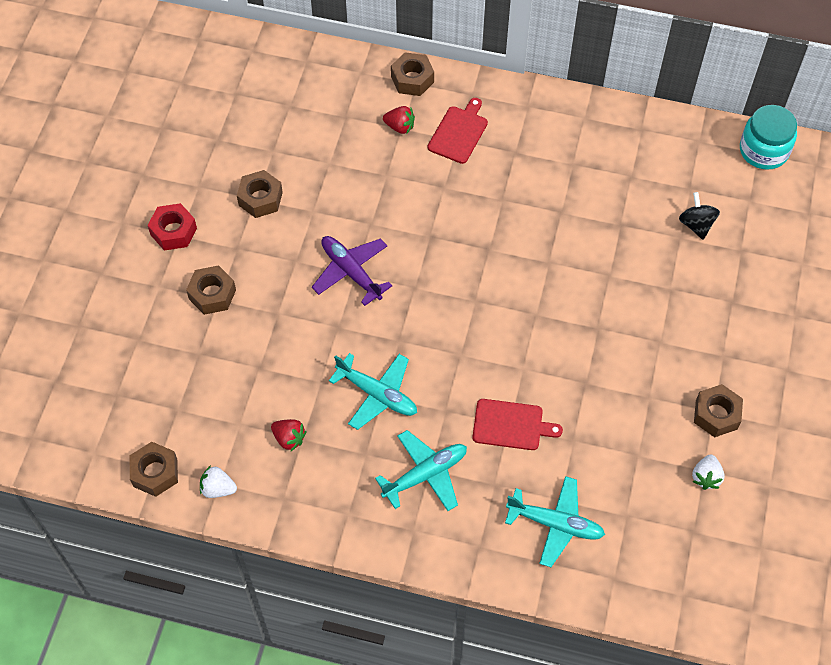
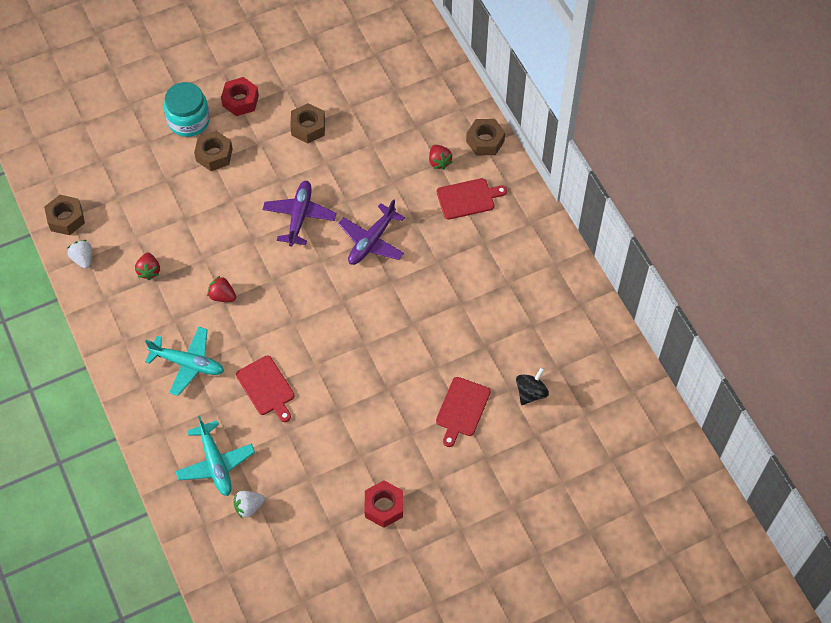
camera: 50 degrees right, 0 degrees up
(377, 394) = (222, 296): turquoise plane -> red strawberry
(433, 234) = (371, 241): none -> purple plane
(668, 286) = (462, 409): none -> red cutting board
(706, 477) = (328, 532): white strawberry -> white strawberry (249, 507)
(716, 414) = (384, 507): brown nut -> red nut
(763, 150) = (639, 394): turquoise jar -> turquoise jar (189, 120)

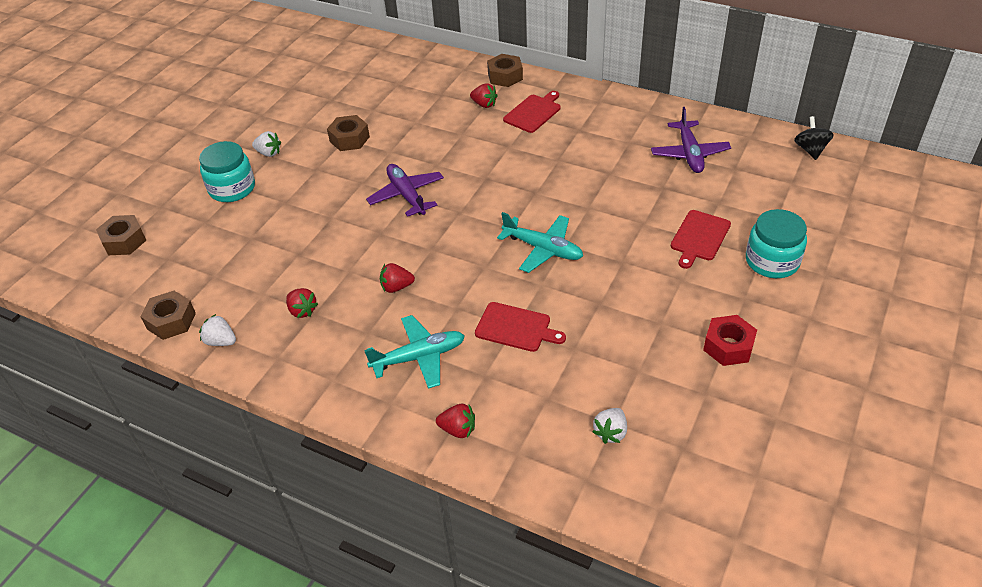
camera: 35 degrees left, 15 degrees down
(164, 434) = (458, 429): none -> red strawberry
(214, 155) = (281, 198): brown nut -> brown nut (124, 241)
(215, 463) = (536, 419): turquoise plane -> turquoise plane (543, 249)
(240, 101) = (269, 153): red nut -> white strawberry
(371, 241) = (488, 177): purple plane -> purple plane (689, 154)
(462, 409) = (699, 237): red cutting board -> red cutting board turned 45 degrees clockwise
(489, 467) = (772, 261): none -> turquoise jar
(531, 393) = (736, 195): black spinning top -> black spinning top (810, 150)

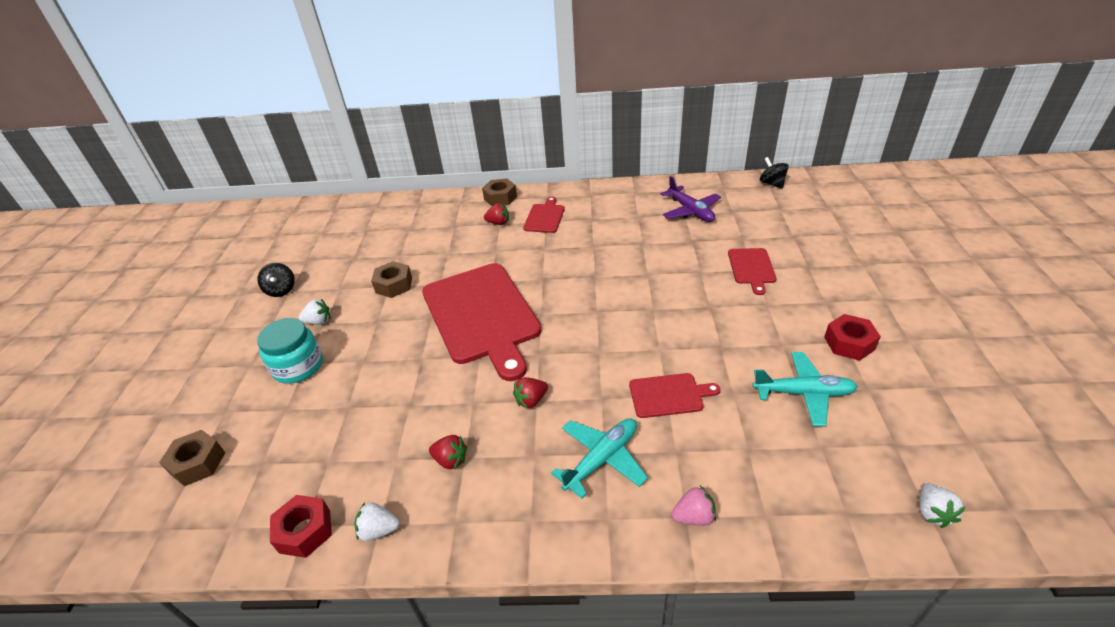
camera: 25 degrees left, 5 degrees down
(171, 321) = (305, 531): brown nut -> red nut
(254, 112) = (281, 290): none -> black spinning top
(407, 195) = (482, 315): purple plane -> red cutting board
(458, 429) = (693, 516): red strawberry -> pink strawberry
(543, 249) = (637, 319): turquoise plane -> turquoise plane (803, 393)
(610, 432) = (827, 457): white strawberry -> white strawberry (932, 513)
(772, 261) = (819, 267): turquoise jar -> none

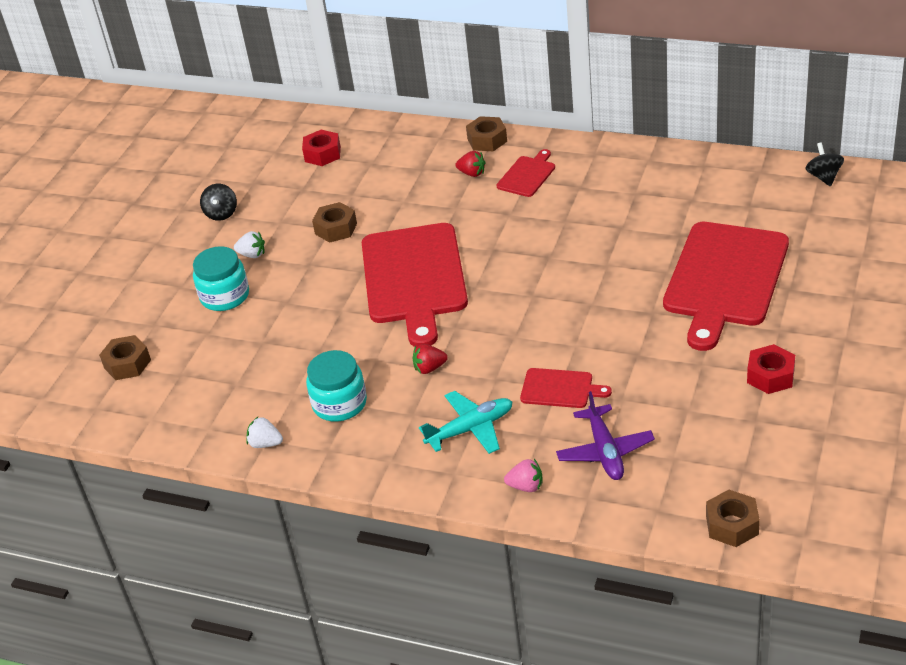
camera: 20 degrees right, 0 degrees up
(305, 531) = (207, 432): red nut -> red nut (322, 154)
(450, 460) = (339, 404): red strawberry -> turquoise jar
(690, 211) = (700, 197): purple plane -> purple plane (605, 451)
(751, 268) = (725, 279): red cutting board -> red cutting board, size x2.22
(803, 393) = (689, 412): turquoise plane -> none
(932, 513) = (732, 525): white strawberry -> brown nut

